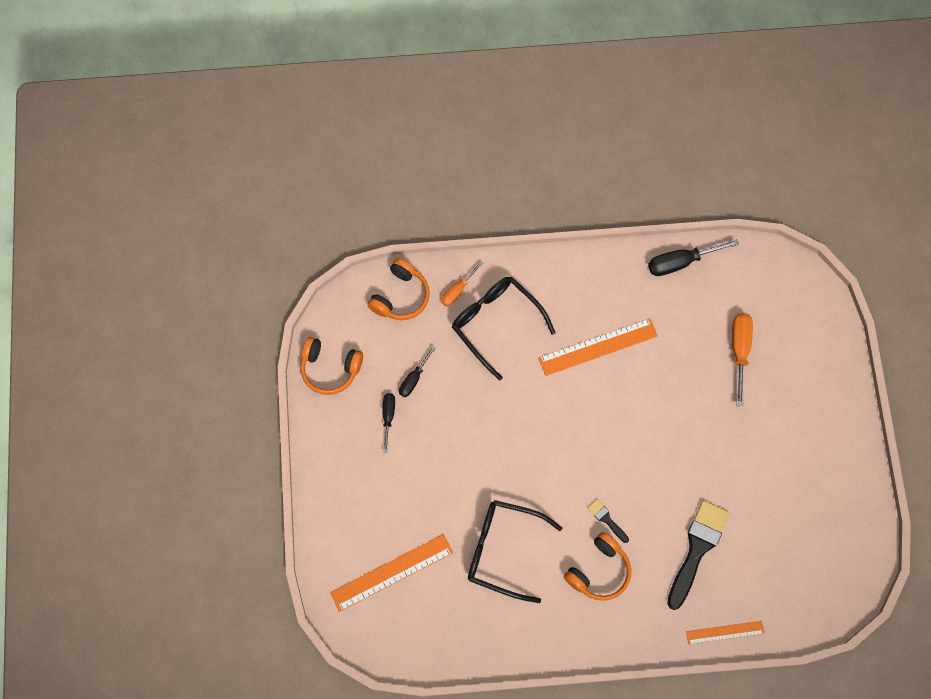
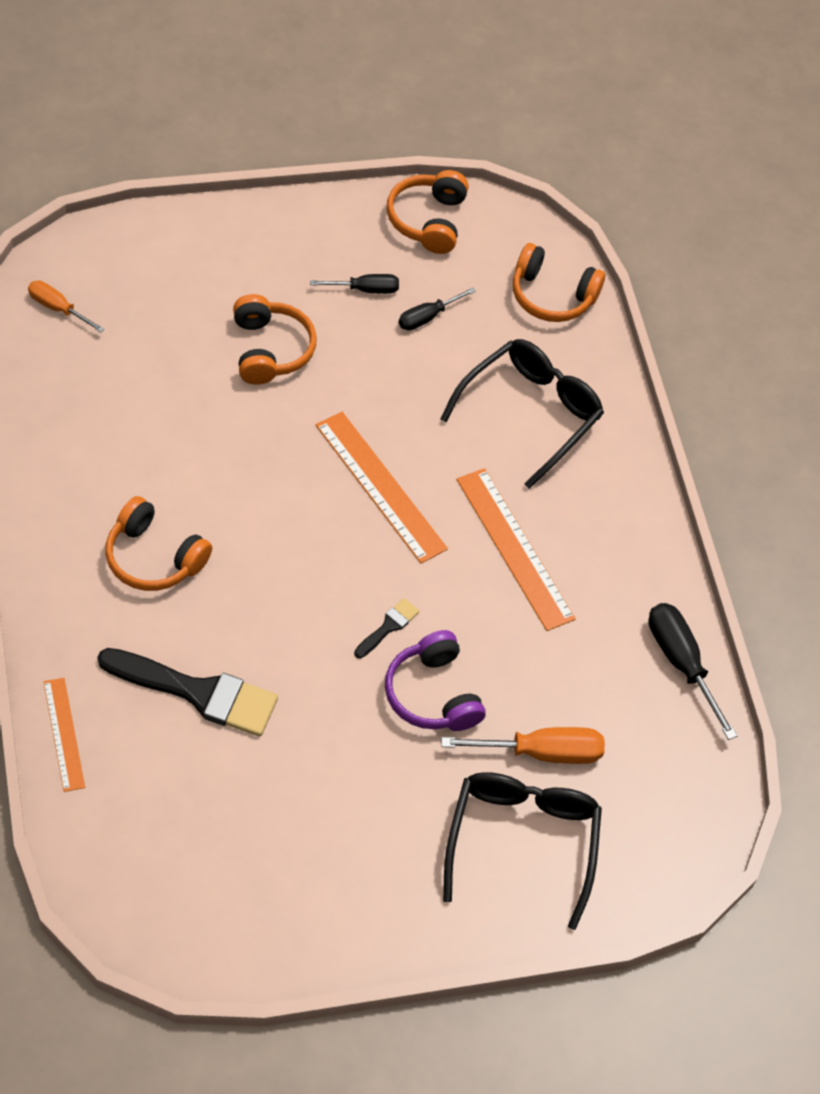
camera: 75 degrees right, 15 degrees down
(391, 572) = (136, 303): orange ruler -> orange ruler (380, 486)
(414, 378) = (427, 317): black screwdriver -> black screwdriver turned 60 degrees counterclockwise
(436, 484) = (270, 350): none -> orange headphones
(458, 290) = (575, 364): orange screwdriver -> orange screwdriver (58, 308)
(503, 550) = (178, 434): black glasses -> black glasses (522, 841)
(606, 519) = (236, 566): black brush -> black brush (388, 627)
(700, 408) = (432, 694): none -> purple headphones

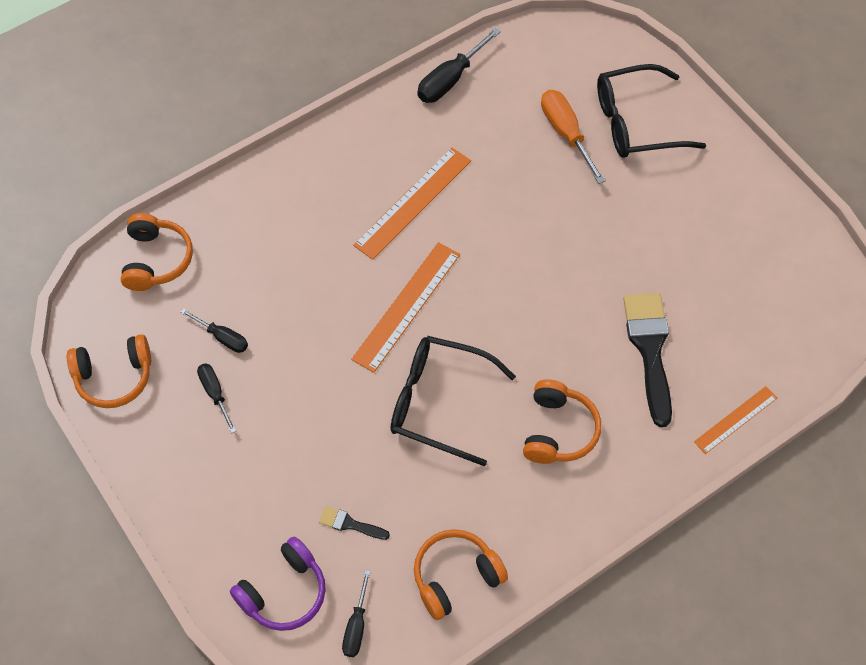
camera: 105 degrees left, 5 degrees up
(58, 308) = (356, 626): orange screwdriver -> black screwdriver
(270, 350) = (315, 437): orange headphones -> orange headphones (455, 577)
(388, 627) = (524, 254): black brush -> black brush (349, 524)
(432, 694) = (561, 209): purple headphones -> purple headphones (284, 592)
(530, 413) = (284, 234): black glasses -> black glasses (438, 402)

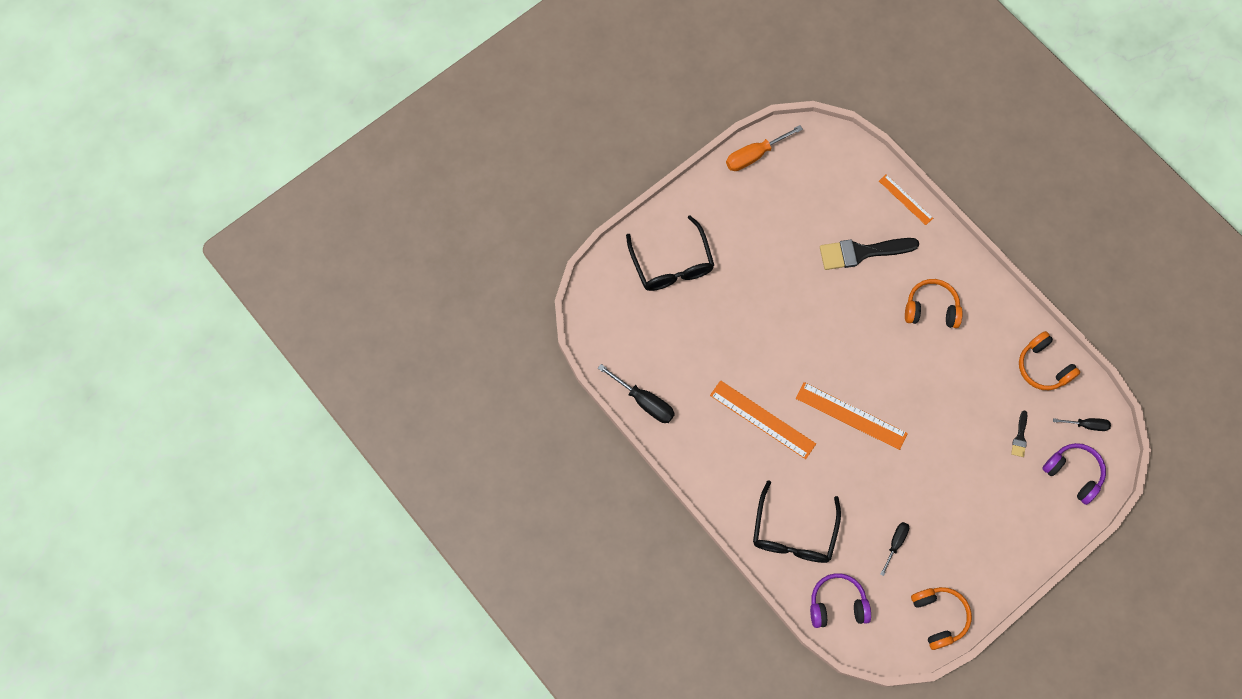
camera: 95 degrees left, 10 degrees up
(156, 260) = (837, 604): orange headphones -> purple headphones
(215, 394) = (941, 541): black screwdriver -> none
(438, 402) = (923, 387): black glasses -> black glasses (793, 533)
(566, 134) = (687, 313): orange screwdriver -> orange screwdriver (754, 155)

